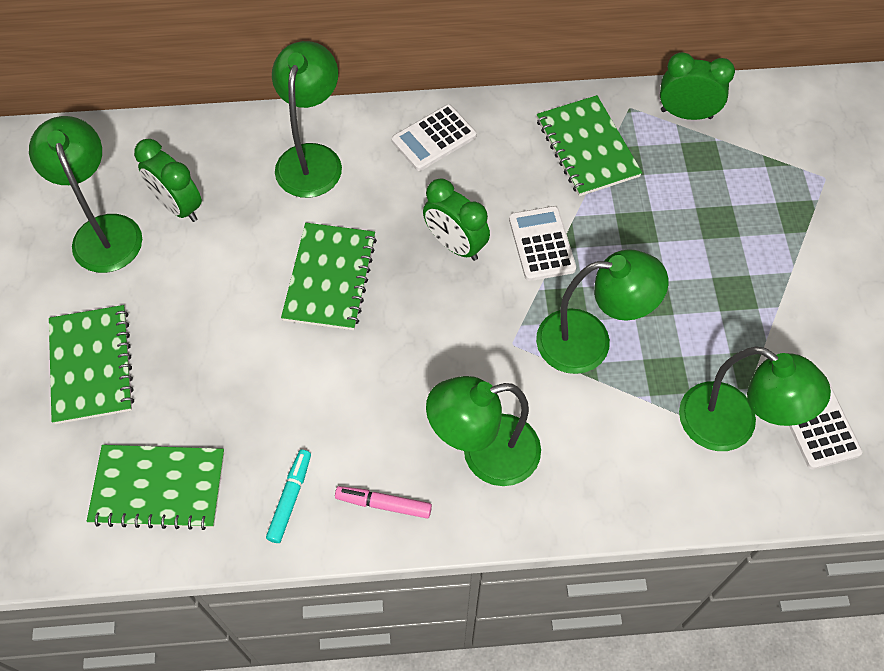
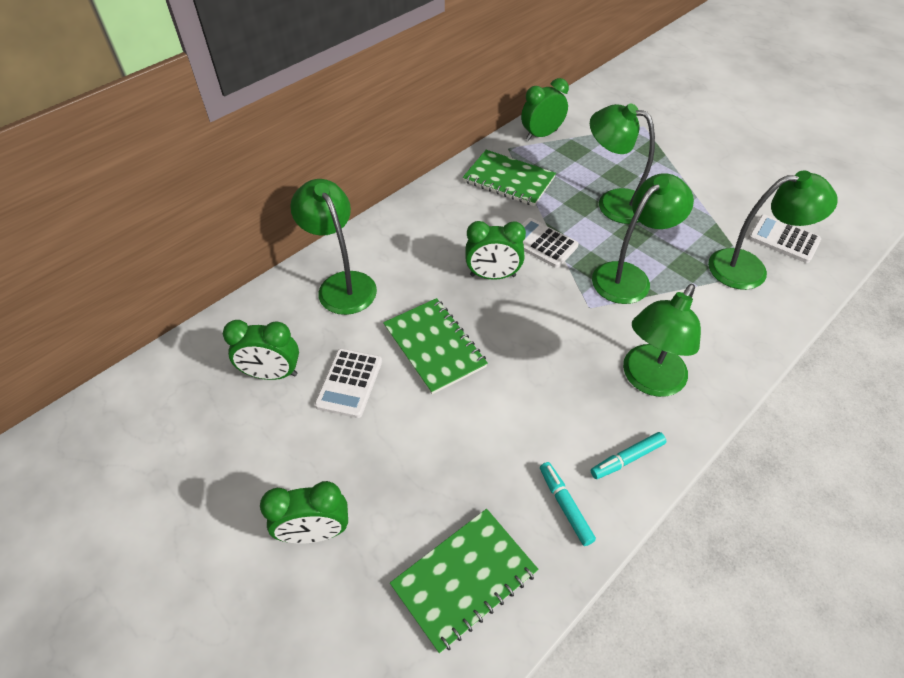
camera: 40 degrees left, 10 degrees down
(92, 365) = (315, 532): green notebook -> green clock
(104, 231) = (225, 429): green lamp -> green lamp (613, 203)
(383, 504) = (627, 459): pink marker -> turquoise marker
(434, 138) = (412, 226): white calculator -> white calculator (349, 383)

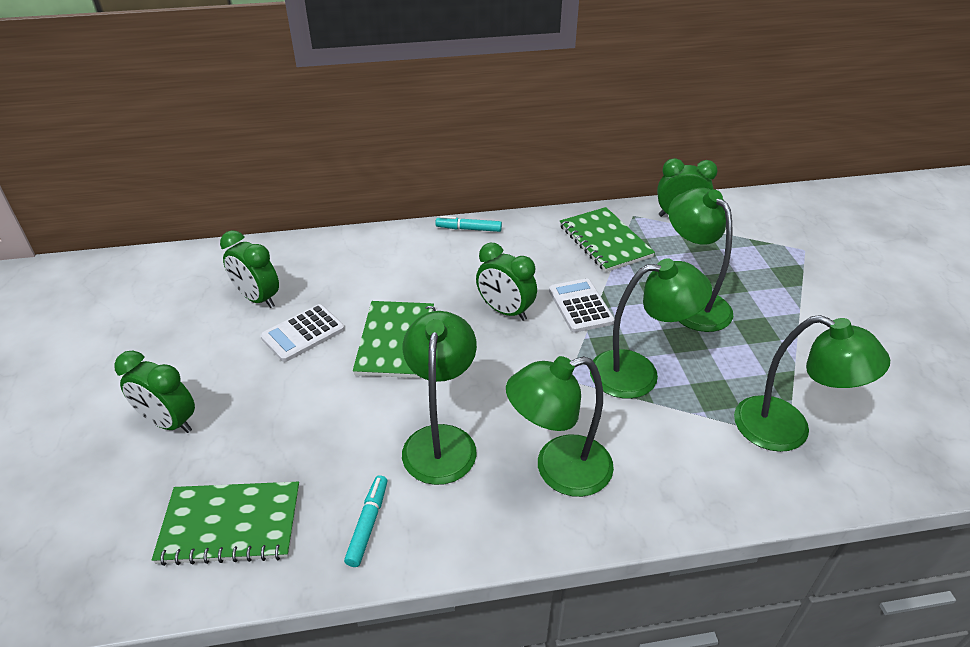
camera: 35 degrees right, 10 degrees down
(342, 284) = (374, 260): green lamp -> green lamp (441, 440)
(627, 459) = (464, 522): turquoise marker -> turquoise marker (468, 229)
(783, 239) = (864, 423): white calculator -> none

